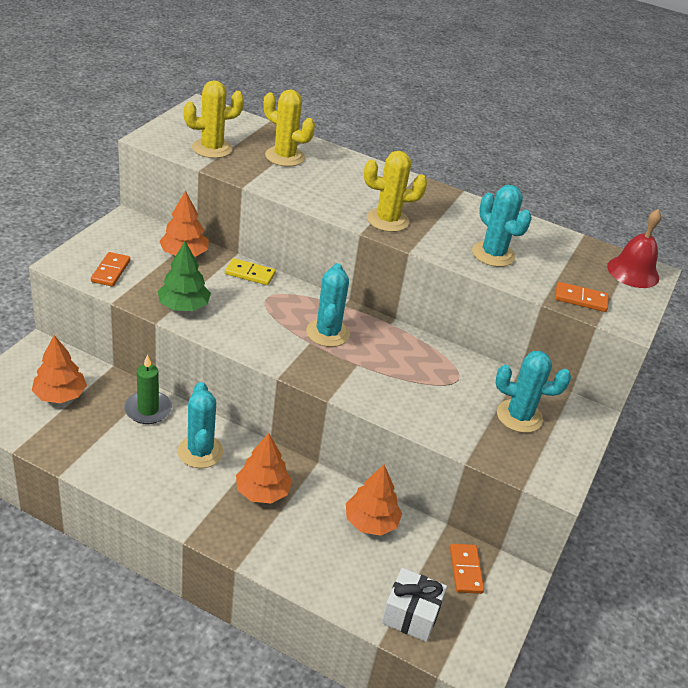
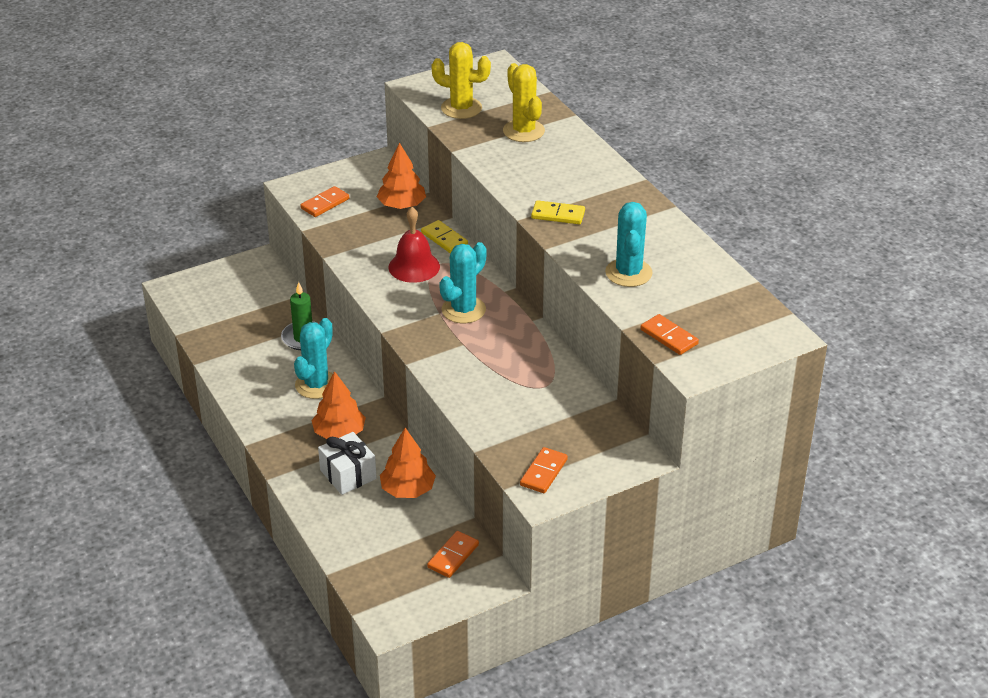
camera: 40 degrees right, 0 degrees up
(60, 395) = (244, 303): orange tree -> none
(183, 306) = (359, 250): green tree -> none
(387, 220) = (558, 215): yellow cactus -> yellow domino
(411, 614) = (373, 566): white gift -> white gift (348, 474)
(519, 416) = (568, 435): turquoise cactus -> none
(536, 459) = (544, 472): none -> orange domino
(633, 272) = (763, 330): red bell -> red bell (414, 266)

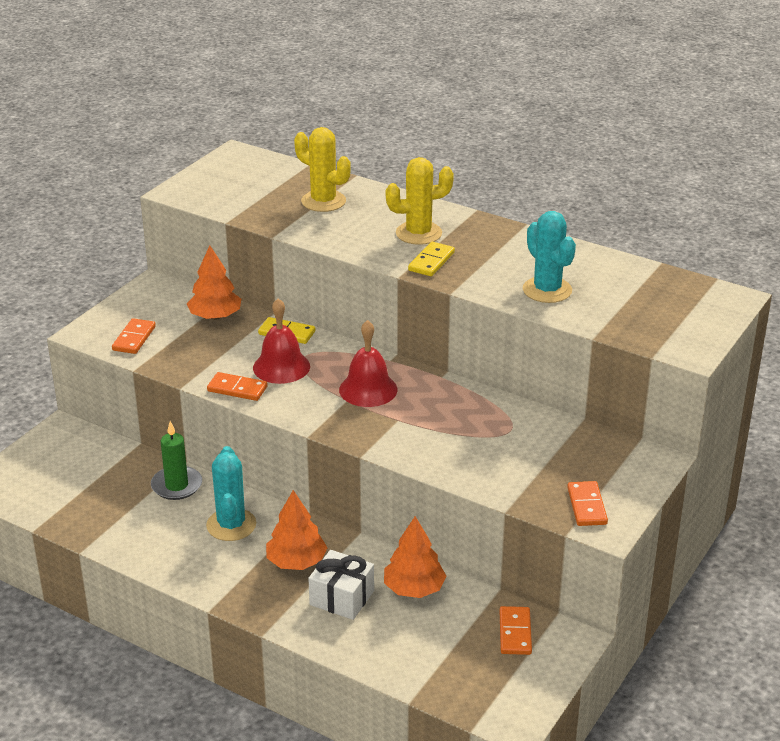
camera: 30 degrees left, 5 degrees down
(461, 108) = (242, 198): yellow cactus -> yellow cactus (418, 233)
(463, 310) = (368, 389): turquoise cactus -> red bell
(558, 215) = (431, 261): yellow domino -> yellow domino turned 45 degrees counterclockwise
(669, 337) = (639, 331): orange domino -> orange domino (237, 389)

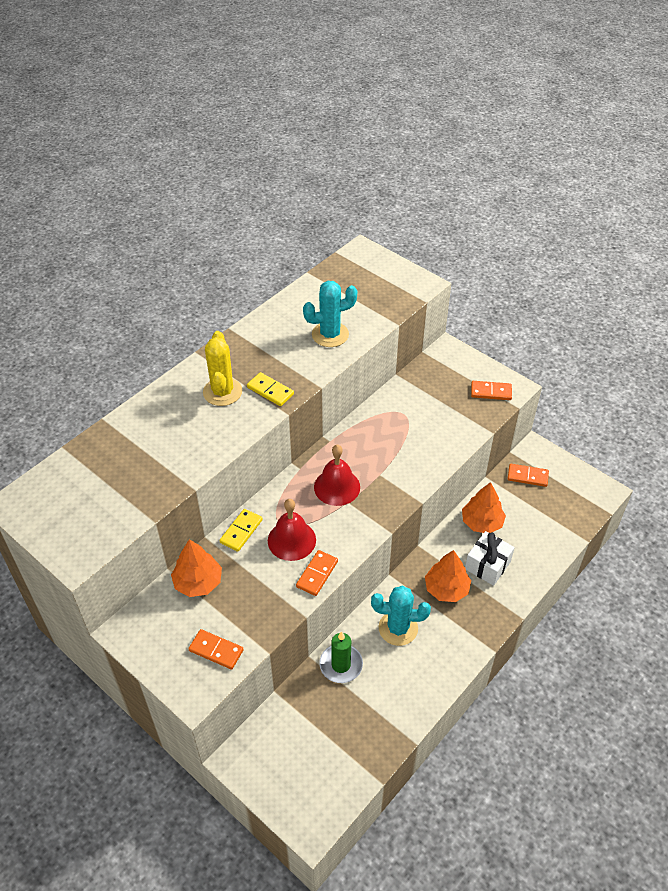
camera: 80 degrees left, 15 degrees up
(323, 201) = (143, 446): yellow cactus -> none

